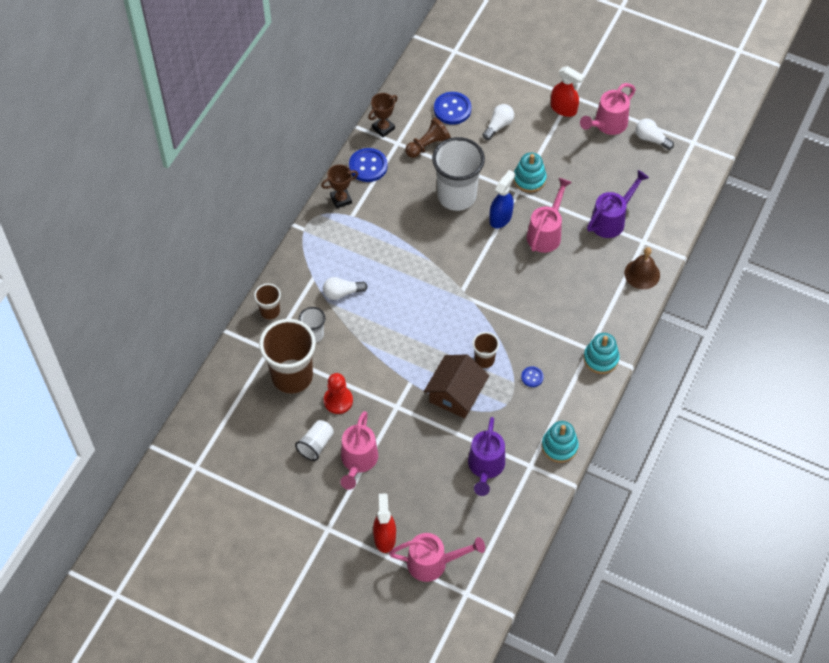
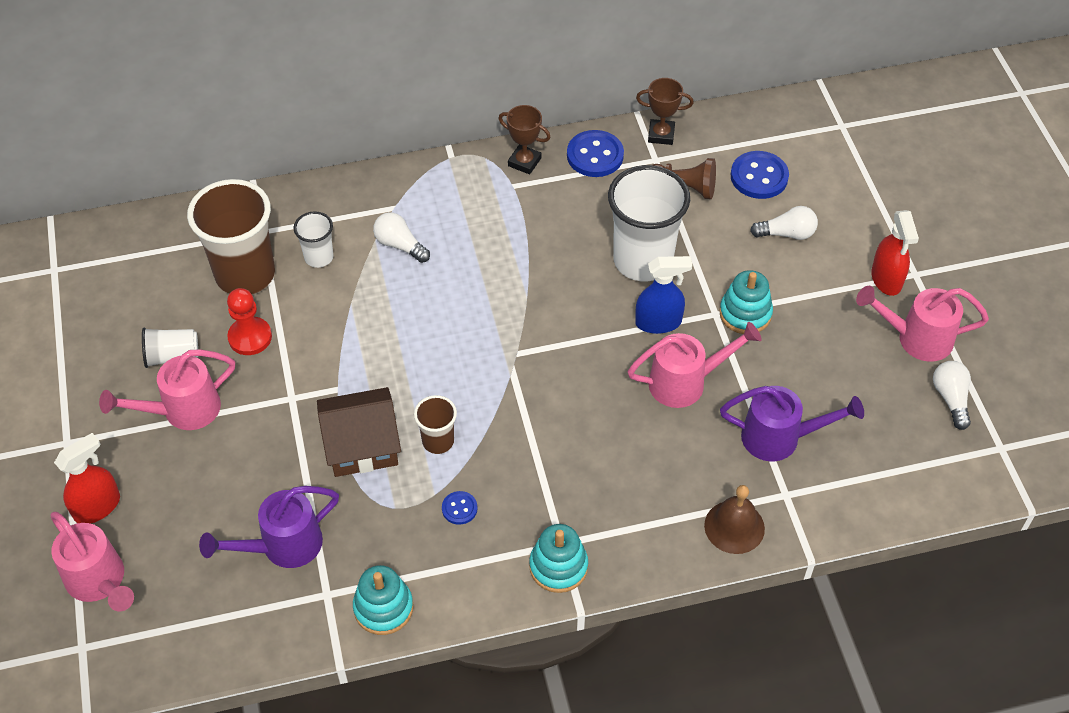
camera: 50 degrees right, 5 degrees down
(270, 311) = (313, 200): brown cup -> none

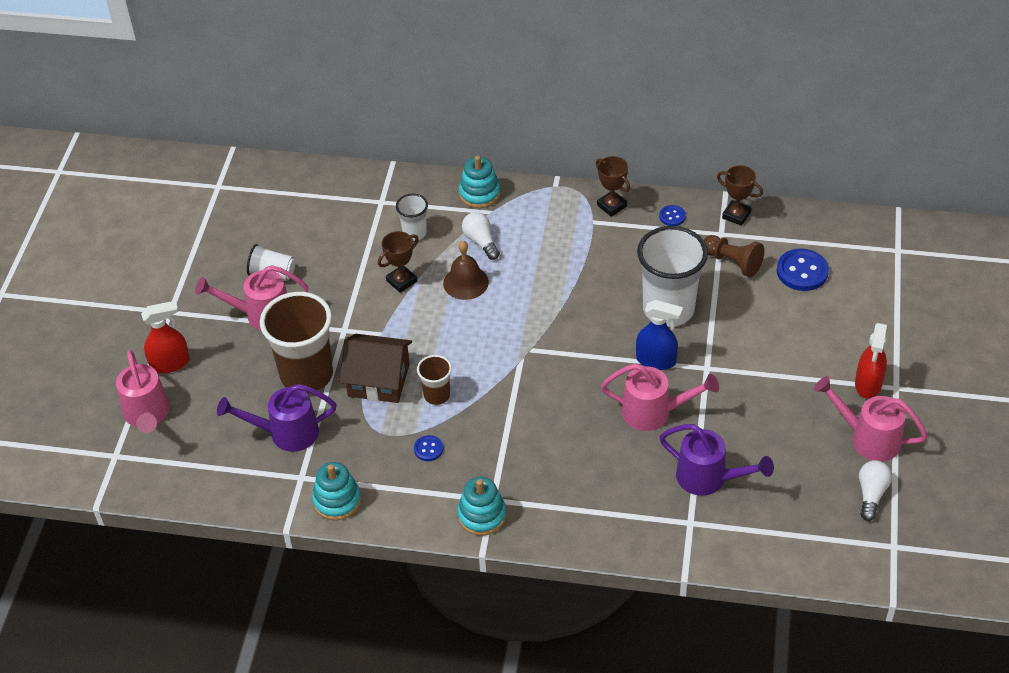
camera: 25 degrees right, 5 degrees down
(245, 275) = (353, 230): brown cup -> brown cup (306, 375)
(250, 337) = (335, 277): red pawn -> none
(331, 318) = (401, 281): none -> brown trophy
(595, 155) = (672, 216): blue button -> blue button, size x0.53
(734, 527) = (635, 532): brown bell -> brown bell (465, 282)
(745, 313) = (731, 375): turquoise stacking toy -> turquoise stacking toy (479, 194)
(787, 234) = (801, 323): white light bulb -> none

